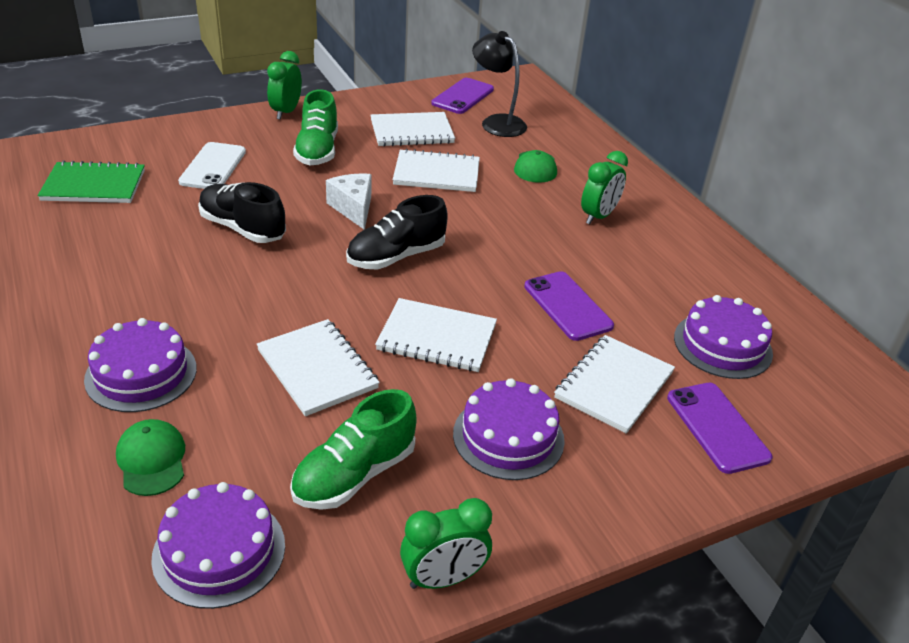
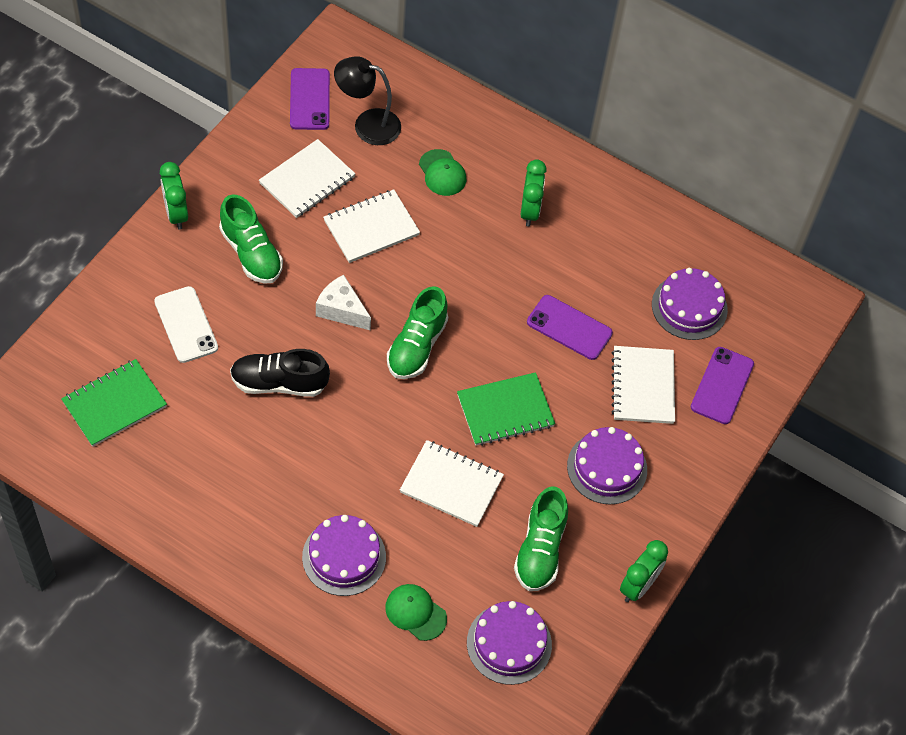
camera: 35 degrees left, 20 degrees up
(396, 256) = (417, 346): black shoe -> green shoe
(436, 338) = (505, 411): white notebook -> green notebook
(717, 427) = (722, 385): purple phone -> purple phone turned 75 degrees clockwise

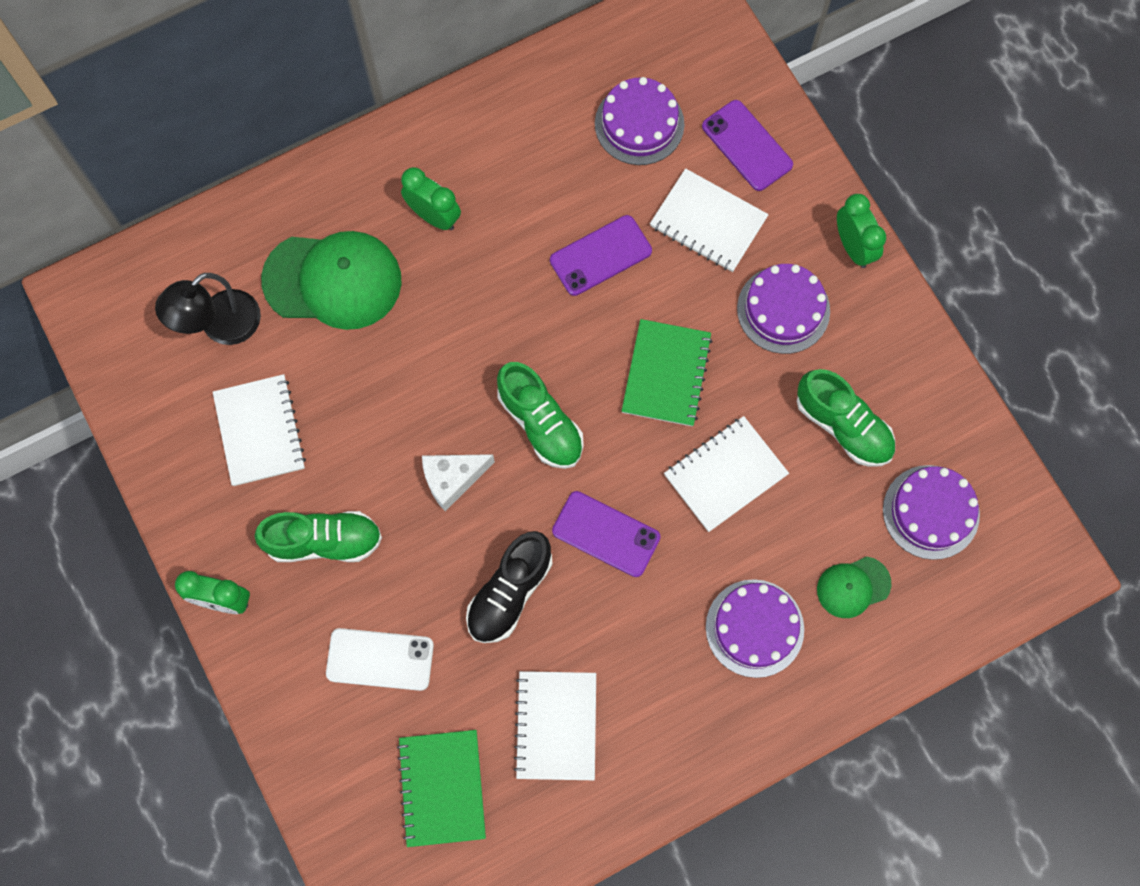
camera: 55 degrees left, 15 degrees up
(310, 99) = (148, 372): purple phone -> purple phone (606, 534)
(371, 228) = (362, 393): white notebook -> white notebook (556, 726)
(442, 173) = (333, 280): green cap -> green cap, size x1.94
(638, 586) = (928, 353): green clock -> green clock (853, 247)

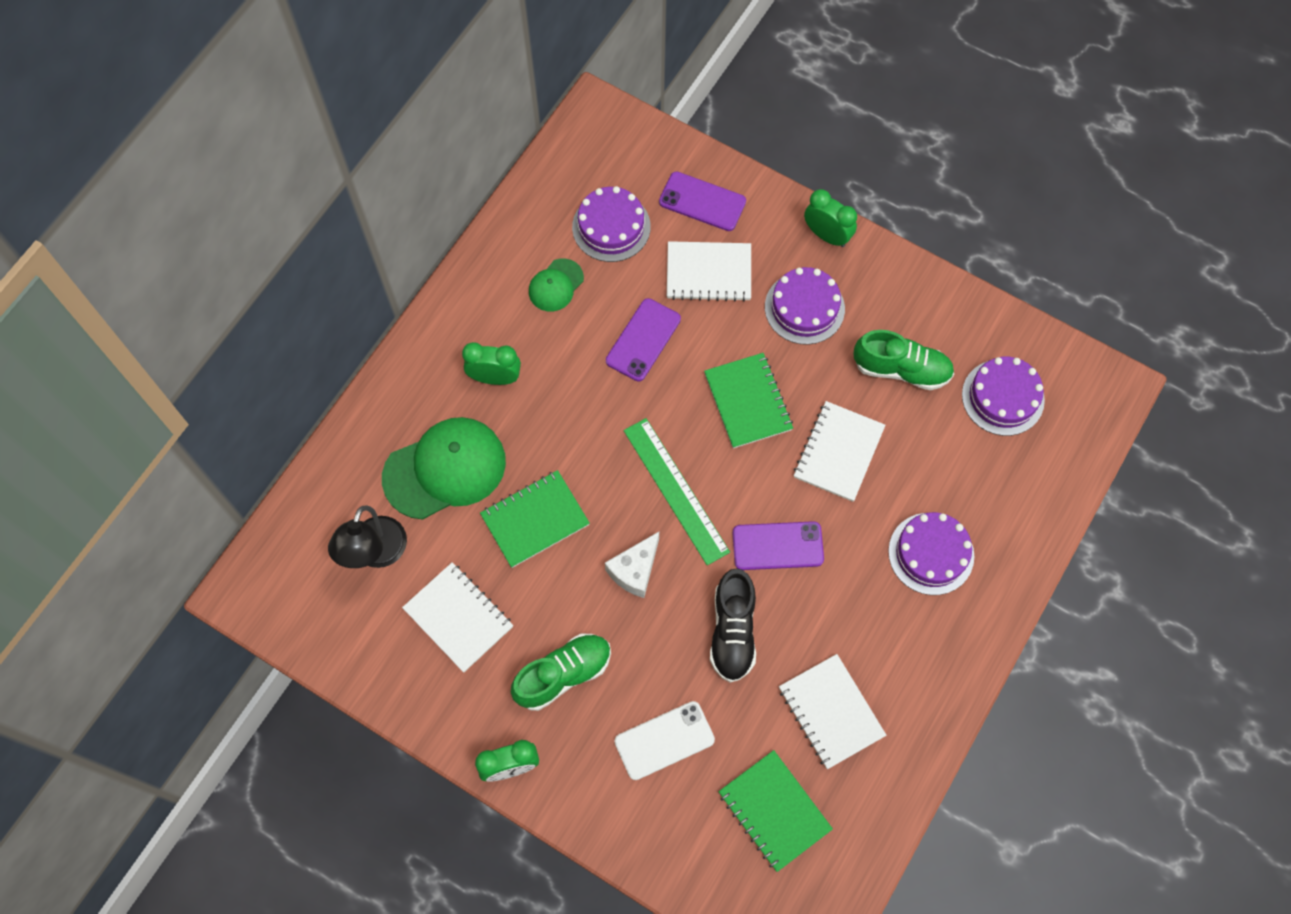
camera: 30 degrees left, 5 degrees down
(387, 376) = (535, 519): none -> green notebook
(540, 423) = (676, 490): green shoe -> green ruler
(853, 587) = (982, 483): green cap -> green cap (556, 285)

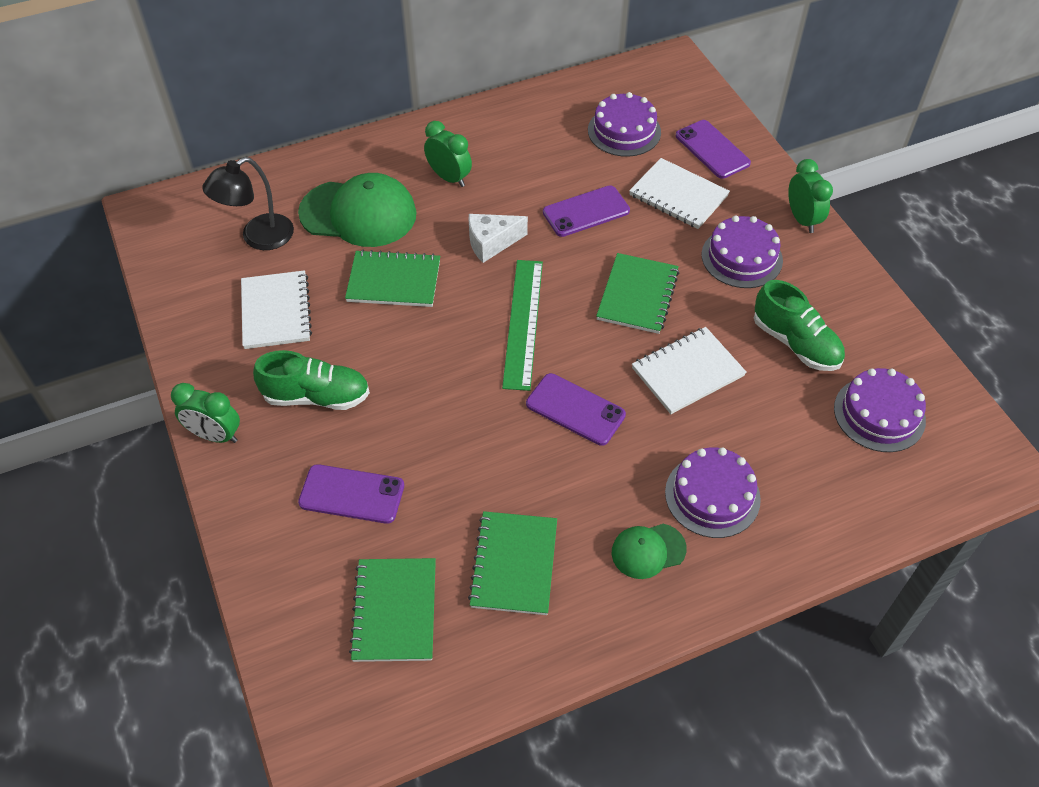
camera: 35 degrees right, 15 degrees down
(556, 285) = (548, 145): green cap -> green cap (648, 551)
(635, 570) = (440, 358): white cheese -> white cheese (491, 243)
(664, 740) = (352, 494): white phone -> purple phone
(732, 631) = (481, 449): black shoe -> none
(831, 712) = (514, 564): white notebook -> green notebook

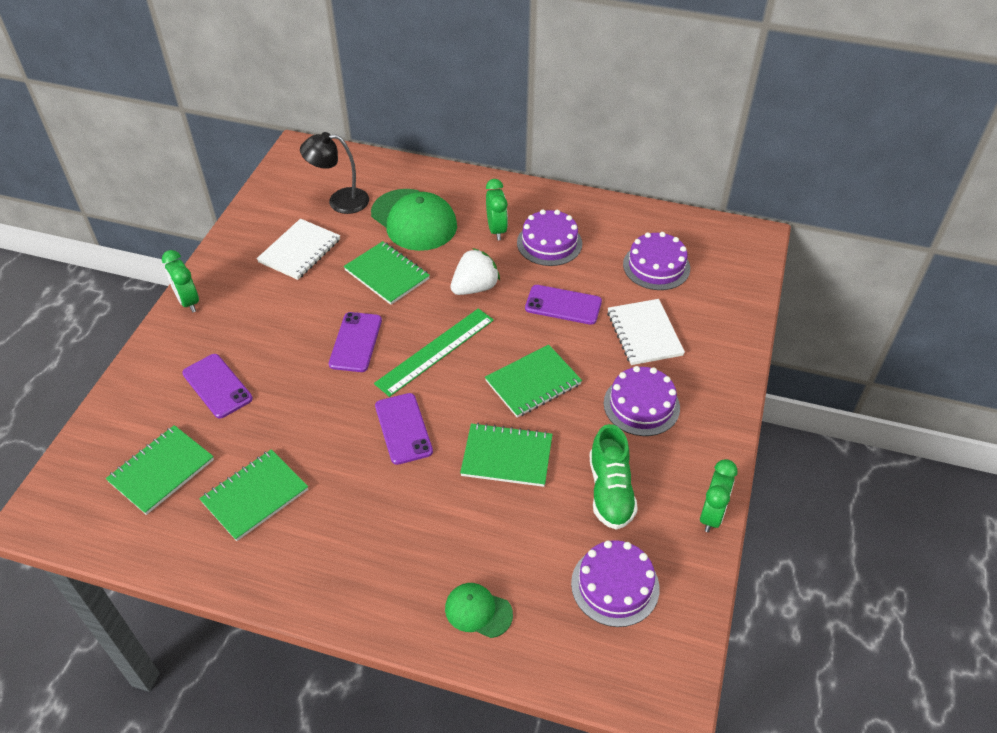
camera: 40 degrees right, 5 degrees down
(316, 396) = (264, 315): green shoe -> none
(491, 243) = (475, 287): white cheese -> white strawberry
(648, 551) = (342, 551): green cap -> green cap (478, 611)
(687, 372) = (507, 456): white notebook -> green notebook
(712, 149) = (710, 316): purple phone -> purple phone (355, 342)
(712, 495) = (425, 549): purple cake -> purple cake (549, 243)
(802, 219) = (723, 408): green clock -> green clock (711, 515)

